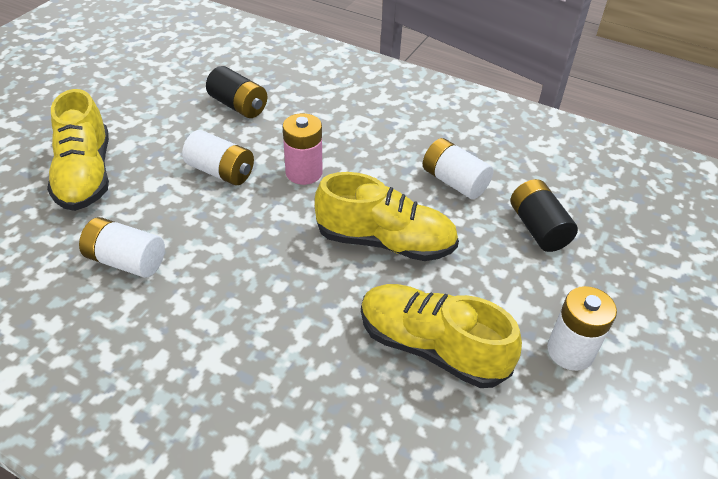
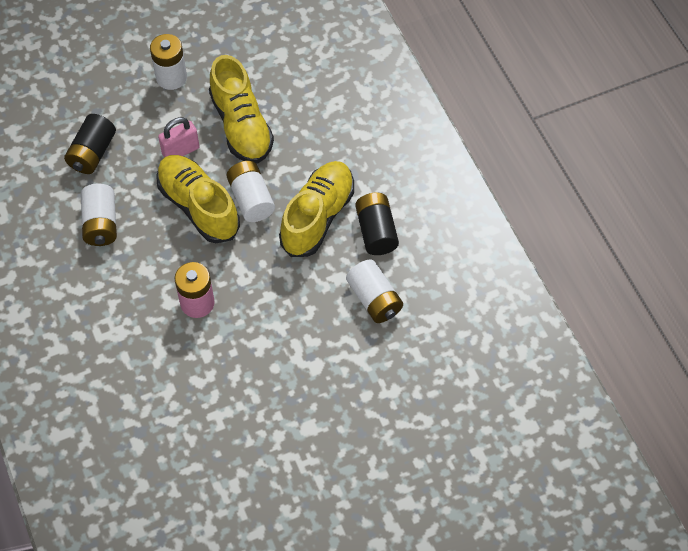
camera: 140 degrees left, 15 degrees up
(85, 175) = (359, 409): yellow shoe -> yellow shoe (317, 217)
(221, 171) = (256, 345): white battery -> white battery (251, 199)
(238, 106) = (184, 419): black battery -> black battery (376, 231)
(462, 280) = (180, 151): none -> pink padlock

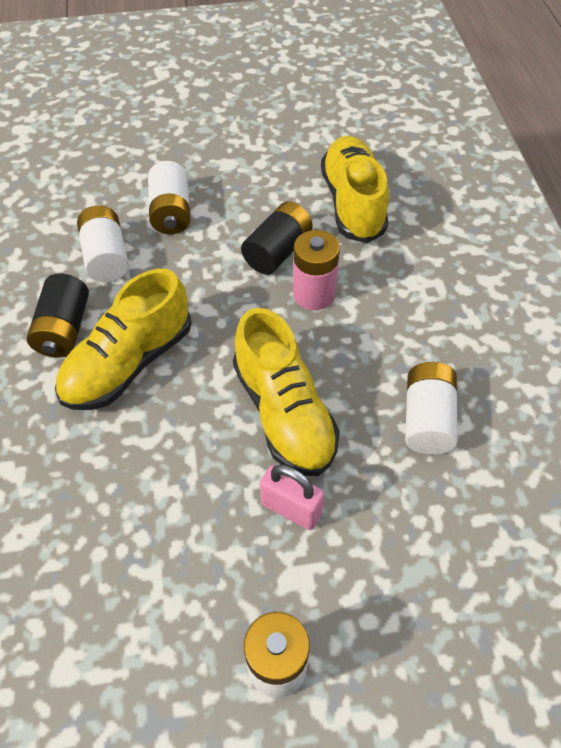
camera: 165 degrees left, 5 degrees down
(92, 153) = (434, 539): black battery -> black battery (277, 251)
(180, 151) = (291, 508): pink padlock -> pink padlock turned 45 degrees clockwise
(241, 126) = (184, 530): yellow shoe -> yellow shoe (352, 203)
(251, 199) = (208, 407): white battery -> white battery (171, 212)

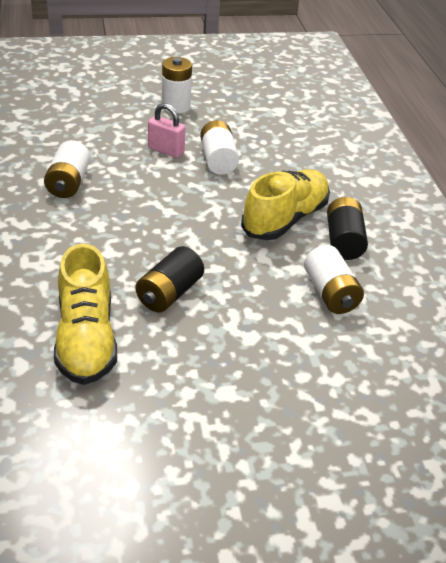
camera: 175 degrees right, 15 degrees down
(171, 212) = (279, 334): white battery -> white battery (218, 160)
(284, 413) = (168, 189): yellow shoe -> none
(314, 294) = (139, 258): pink battery -> none

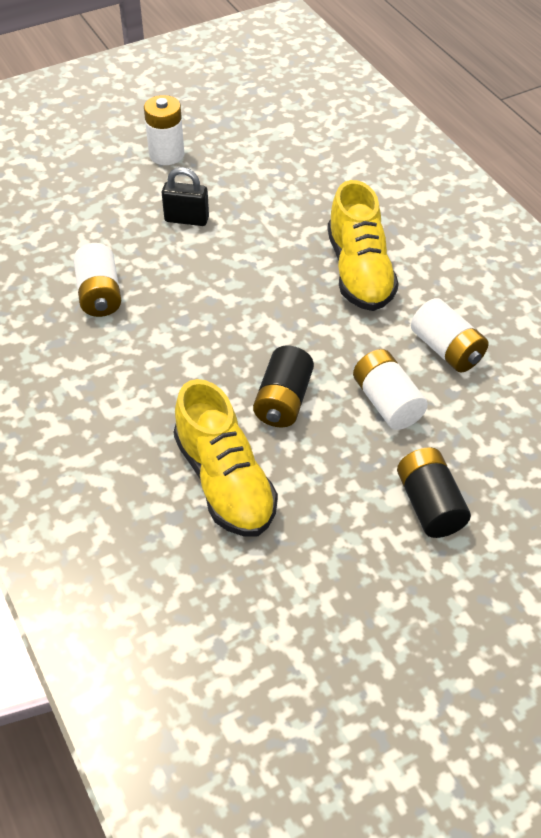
camera: 15 degrees left, 10 degrees up
(166, 151) = (186, 219): pink padlock -> black padlock
(218, 160) = (251, 215): white battery -> white battery (387, 402)
(285, 219) = (359, 272): yellow shoe -> yellow shoe turned 150 degrees clockwise
(343, 241) = (432, 282): black battery -> black battery (429, 504)

